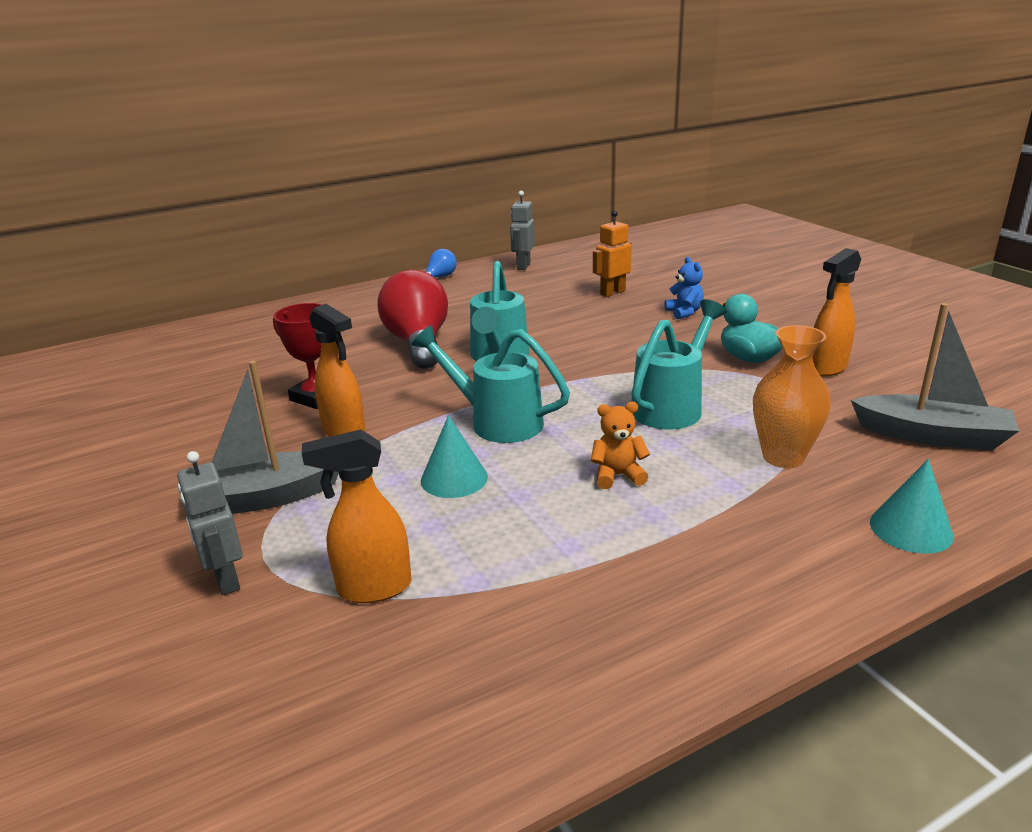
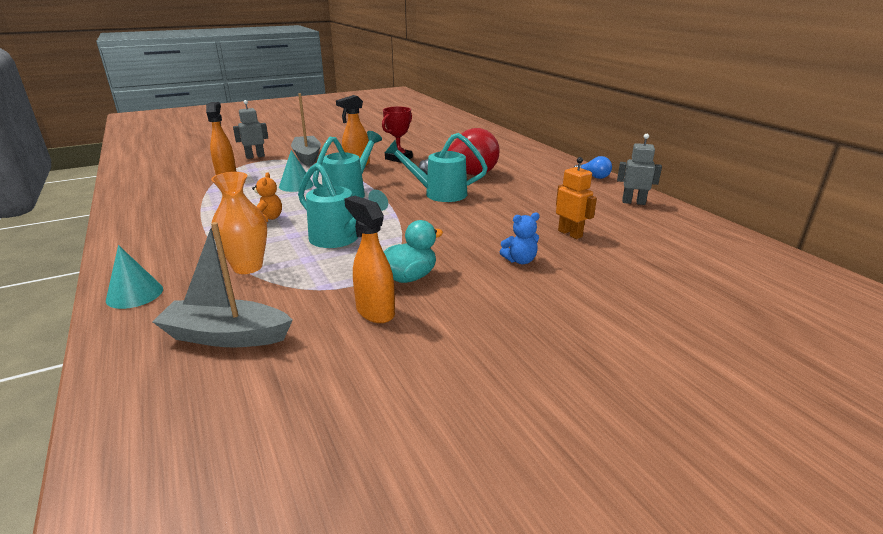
camera: 90 degrees right, 0 degrees up
(932, 436) = (226, 336): grey boat -> grey boat turned 75 degrees clockwise

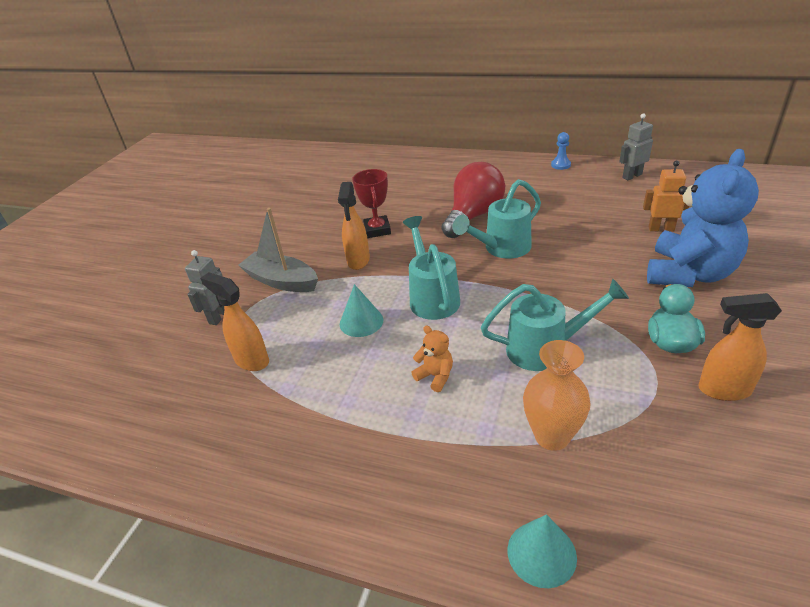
camera: 40 degrees left, 10 degrees up
(226, 336) = (703, 506): grey boat -> none
(520, 260) = (689, 274): blue teddy bear -> blue teddy bear, size x2.46
(593, 177) = (560, 165): blue light bulb -> blue pawn

